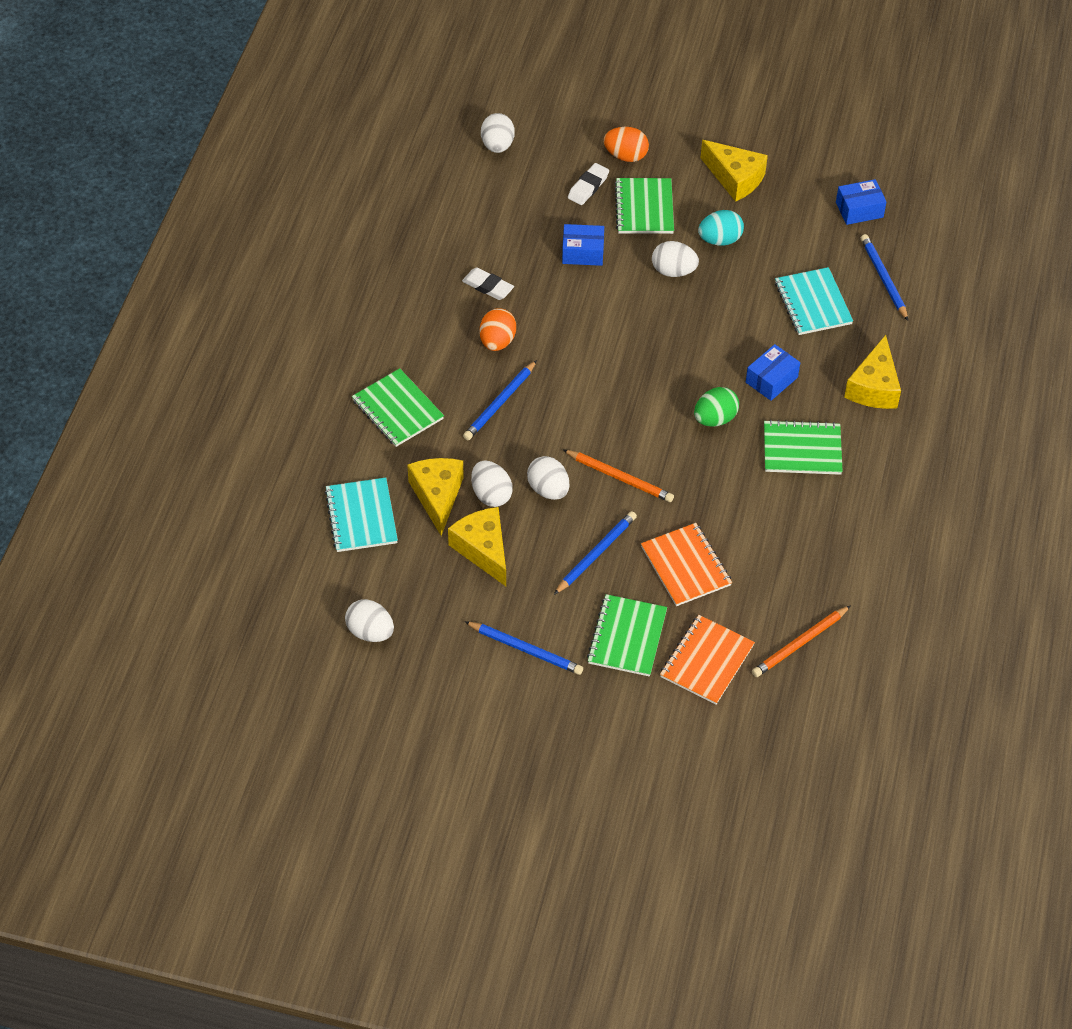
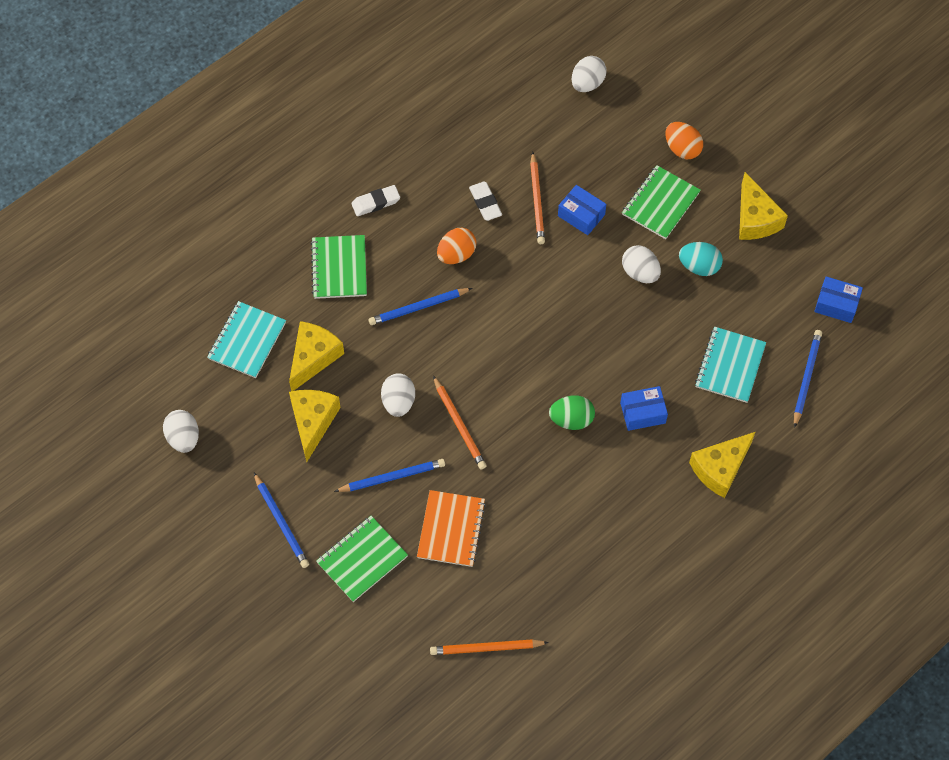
camera: 35 degrees right, 10 degrees up
(491, 494) = (353, 380): white egg -> none
(533, 261) = (537, 200): none -> orange pencil
(588, 187) = (630, 160): white eraser -> white eraser (376, 202)
(706, 661) = (405, 617): orange notebook -> none
(802, 449) = (619, 487): green notebook -> none

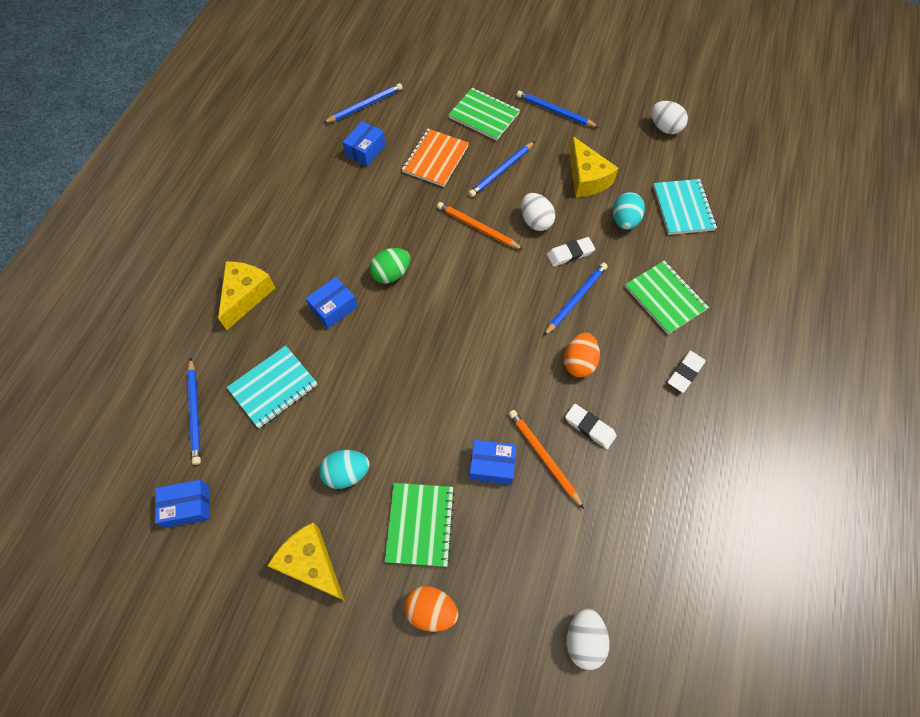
camera: 150 degrees right, 0 degrees up
(313, 357) = (624, 221): yellow cheese -> turquoise egg
(362, 559) = (484, 115): green notebook -> green notebook turned 75 degrees counterclockwise
(390, 352) = (570, 254): none -> white eraser
(451, 529) = (435, 159): orange notebook -> orange notebook turned 45 degrees clockwise
(486, 648) = (365, 105): orange pencil -> blue pencil
(519, 581) = (365, 150): none -> blue box
(640, 272) = (401, 435): white egg -> none
(730, 366) = (273, 387): turquoise notebook -> turquoise notebook turned 60 degrees clockwise

